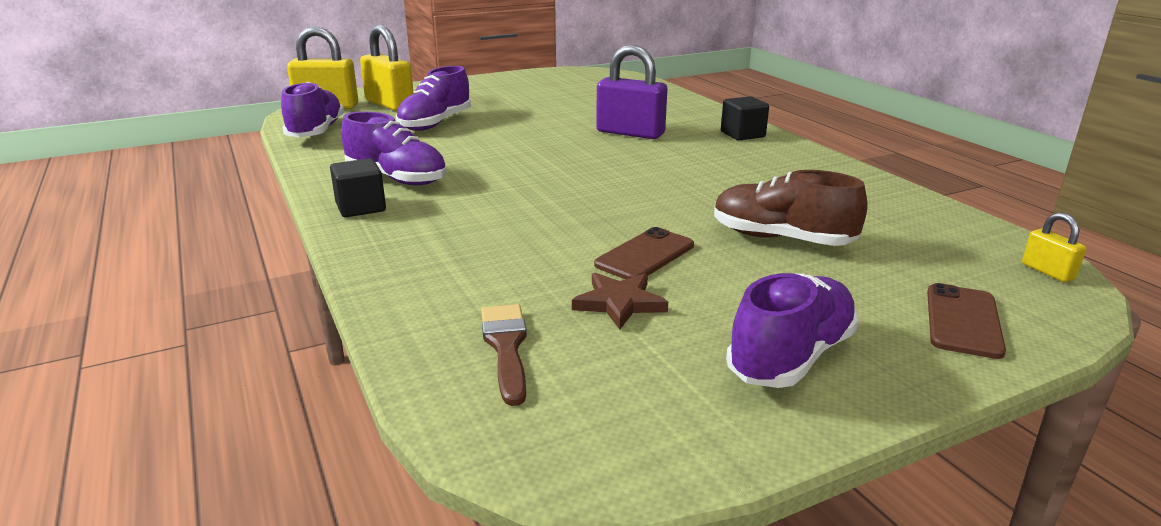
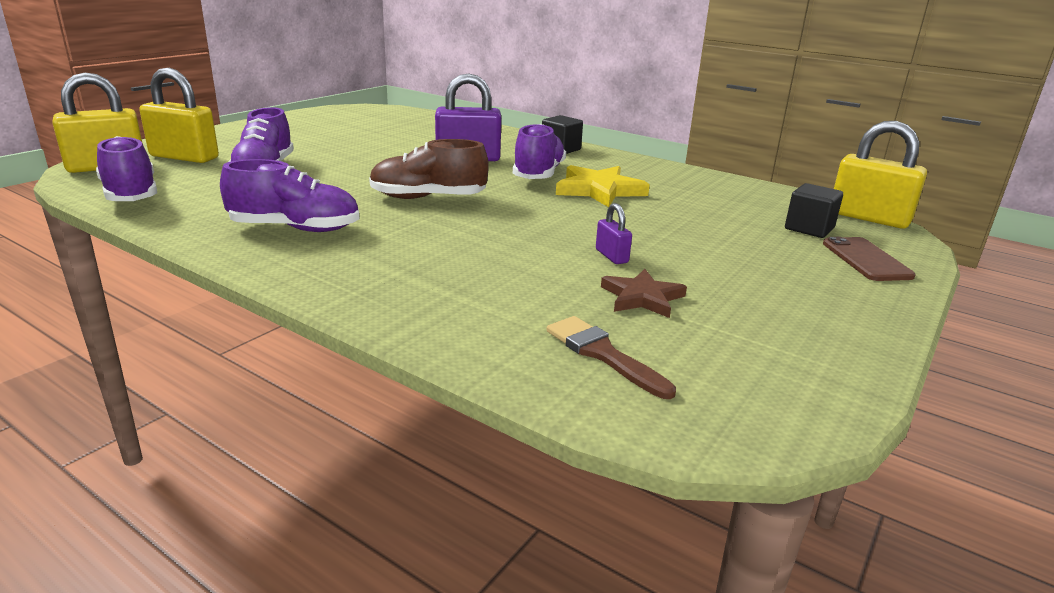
camera: 30 degrees left, 0 degrees up
(360, 207) = (293, 262): black cube -> black cube (809, 228)
(645, 255) = (611, 256): brown phone -> purple padlock
(726, 184) = (599, 190): none -> yellow star
(781, 239) = (690, 225): brown shoe -> brown shoe (428, 198)
(791, 357) = (804, 308): purple shoe -> purple shoe (538, 174)
(1047, 271) = (868, 218): yellow padlock -> yellow padlock, size x2.09

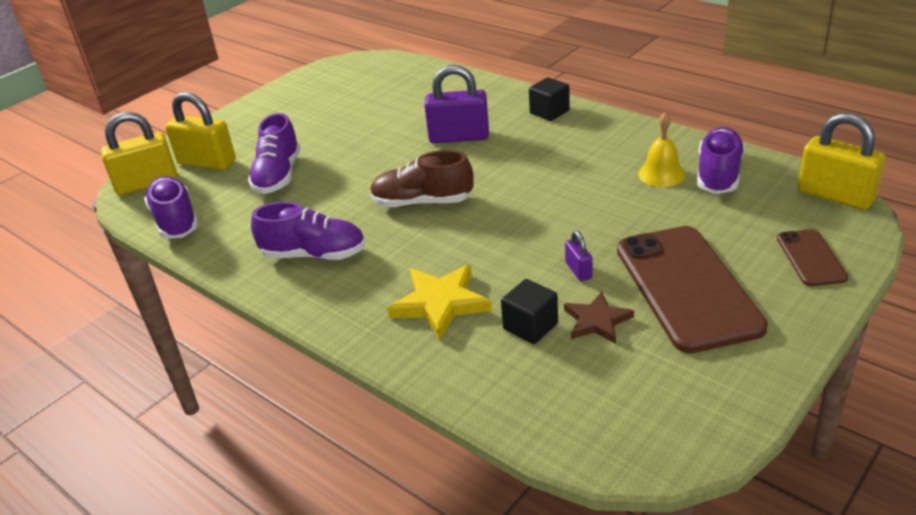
camera: 10 degrees right, 10 degrees up
(538, 174) = (524, 156): purple shoe -> purple shoe (718, 175)
(599, 190) = (579, 176): yellow star -> yellow star (440, 303)
(602, 354) = (556, 386): brown brush -> none
(685, 194) = (661, 174): none -> yellow bell
(739, 275) = (687, 287): none -> brown phone
(809, 228) = (770, 217): black cube -> black cube (530, 326)

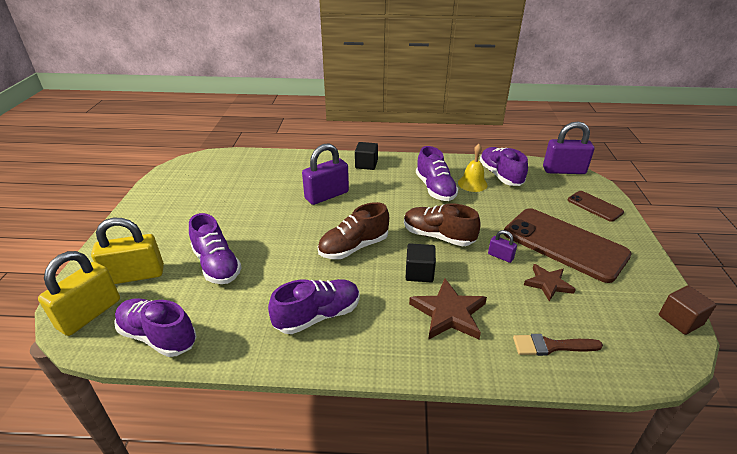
camera: 40 degrees left, 0 degrees up
(440, 303) = (448, 313): yellow star -> brown star
(509, 380) = (551, 346): none -> brown brush
(530, 326) = (519, 304): black cube -> black cube (419, 273)
(531, 222) = (438, 236): none -> brown shoe
(600, 166) = (435, 189): none -> purple shoe
(720, 430) = (680, 320): none -> brown cube
(835, 196) = (564, 170): yellow padlock -> purple padlock

